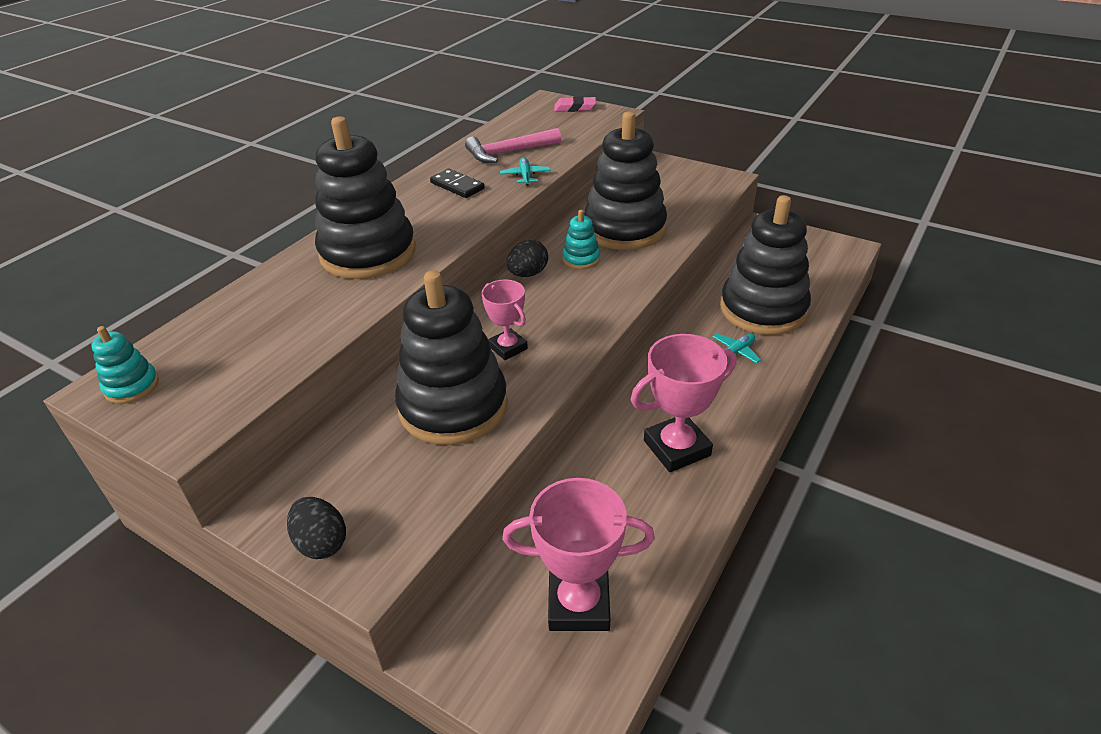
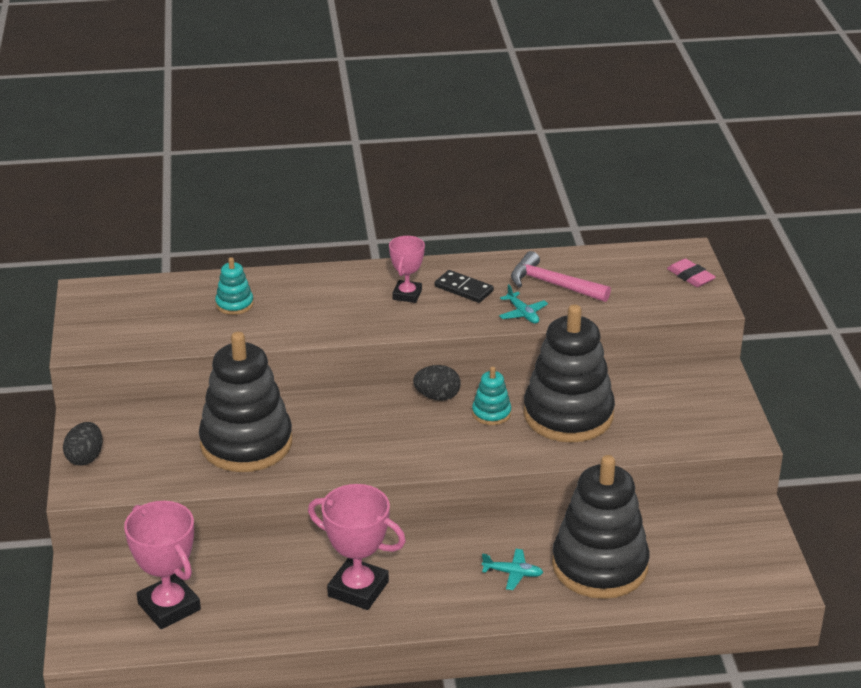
camera: 50 degrees right, 5 degrees down
(132, 386) = (97, 301): turquoise stacking toy -> turquoise stacking toy (234, 304)
(368, 253) = (322, 302): black stacking toy -> none
(457, 186) = (463, 289): black domino -> black domino turned 60 degrees counterclockwise
(508, 348) = (334, 434): pink trophy -> pink trophy (407, 294)
(525, 176) = (523, 313): turquoise plane -> turquoise plane turned 105 degrees clockwise

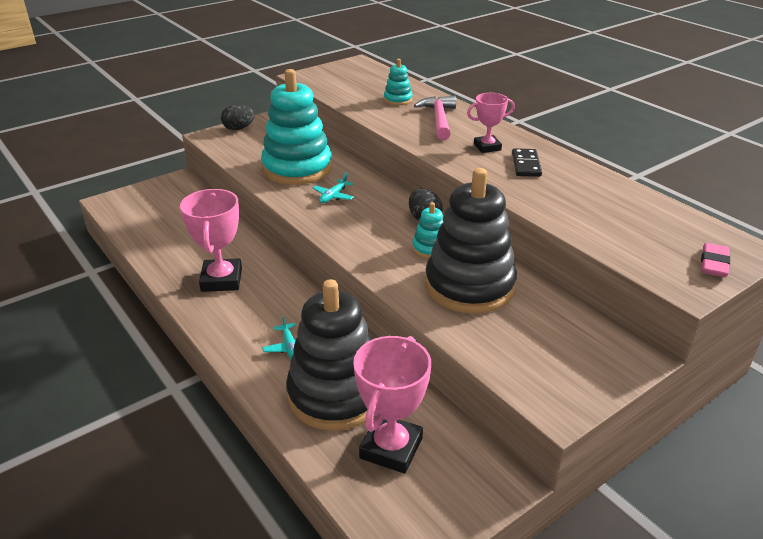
camera: 60 degrees right, 0 degrees up
(169, 607) = (159, 217): pink trophy -> pink trophy (391, 448)
(246, 443) = (297, 168): black stacking toy -> turquoise stacking toy
(523, 313) = (528, 197): turquoise plane -> turquoise plane (333, 196)
(553, 285) = (589, 199): pink hammer -> pink hammer (439, 119)

